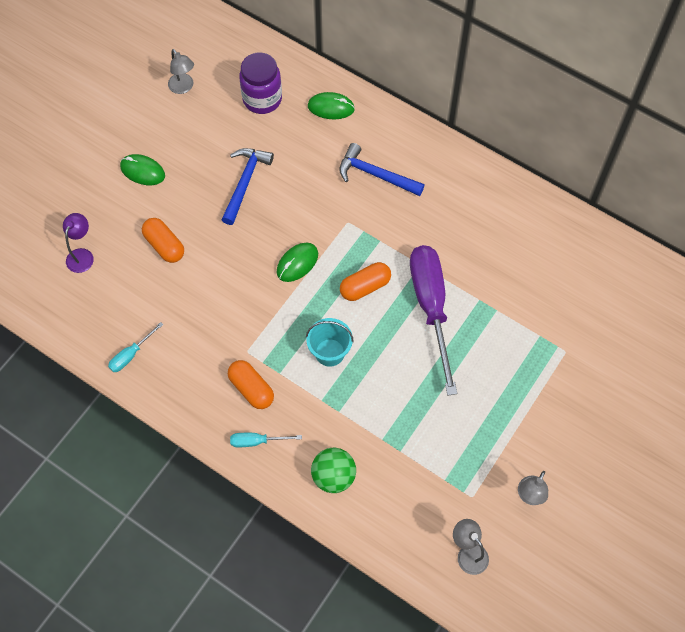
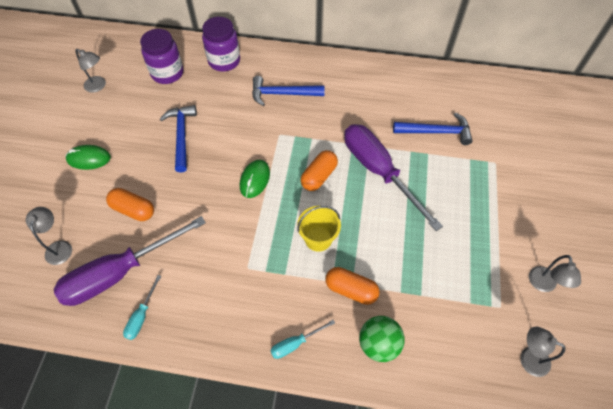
camera: 25 degrees left, 5 degrees down
(82, 255) = (59, 247): purple lamp -> grey lamp
(127, 304) = (120, 272): none -> purple screwdriver
(251, 389) = (267, 298): orange capsule -> orange capsule (351, 289)
(329, 352) = (318, 239): turquoise bucket -> yellow bucket
(331, 107) = (224, 61): green mouse -> purple jar
(521, 289) = (436, 132): none -> blue hammer

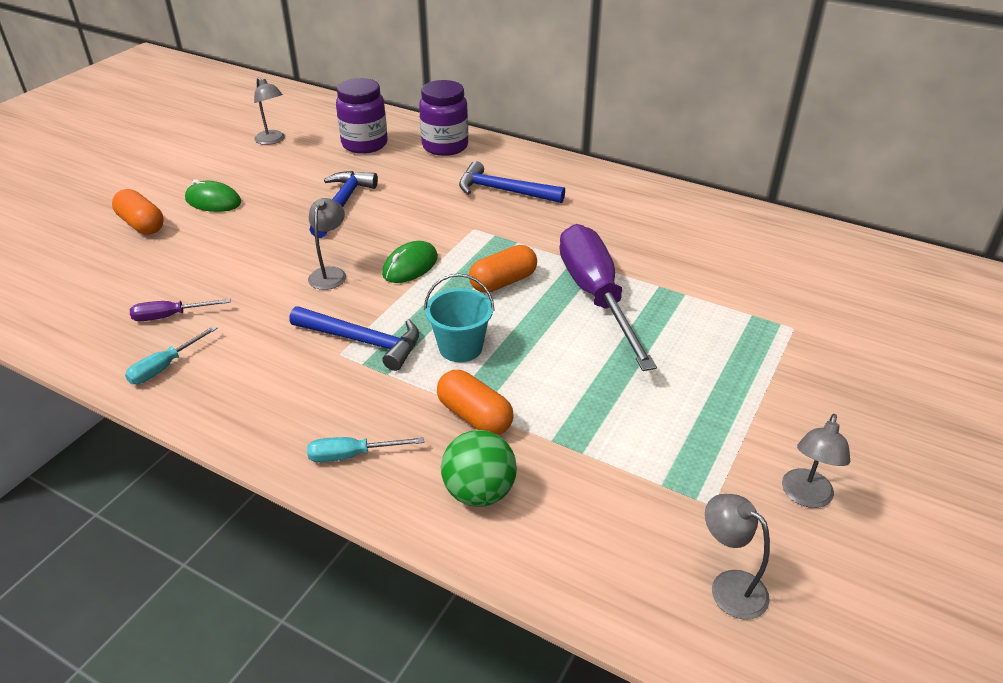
camera: 20 degrees right, 20 degrees down
(59, 247) = (117, 273): grey lamp -> grey lamp (330, 273)
(120, 272) = (170, 316): purple screwdriver -> purple screwdriver, size x0.43
(133, 210) = (232, 260): orange capsule -> orange capsule (142, 224)
(318, 239) = (460, 347): yellow bucket -> turquoise bucket
(436, 132) = (711, 273): blue hammer -> blue hammer (363, 341)

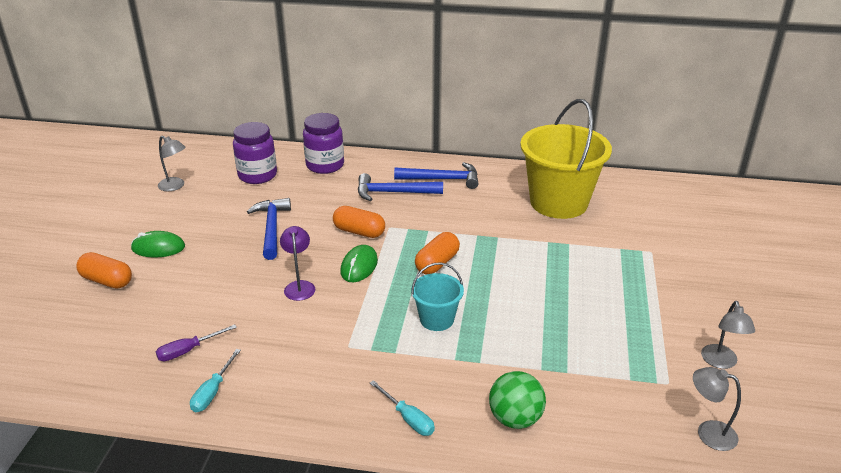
camera: 20 degrees left, 5 degrees down
(330, 273) = (299, 286): grey lamp -> purple lamp
(352, 455) = (408, 418): turquoise screwdriver -> turquoise screwdriver turned 105 degrees counterclockwise
(363, 341) = (360, 332): blue hammer -> blue hammer (442, 179)
(474, 416) = (478, 366): orange capsule -> orange capsule (359, 232)
(596, 296) = (509, 259): purple screwdriver -> none
(703, 241) = (558, 202): none -> yellow bucket

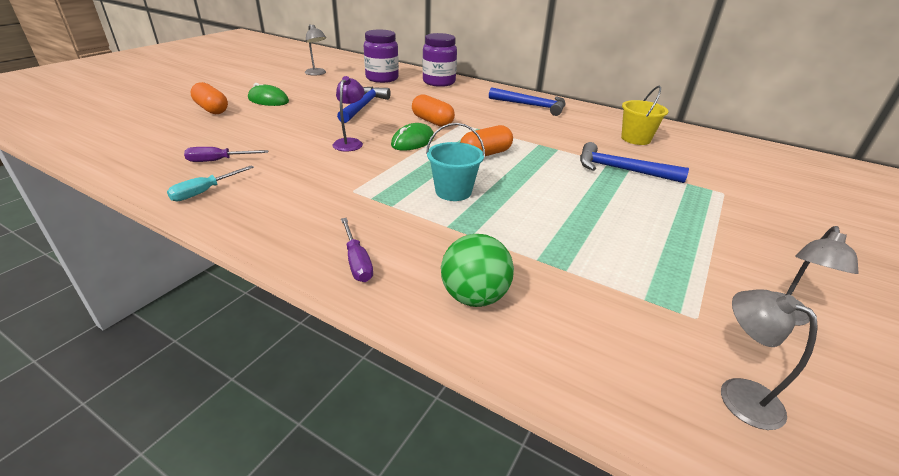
camera: 20 degrees right, 0 degrees up
(393, 193) = (482, 105): blue hammer -> blue hammer (621, 170)
(408, 418) = (357, 261): turquoise screwdriver -> purple screwdriver
(558, 202) = (635, 139): yellow bucket -> yellow bucket, size x0.49

